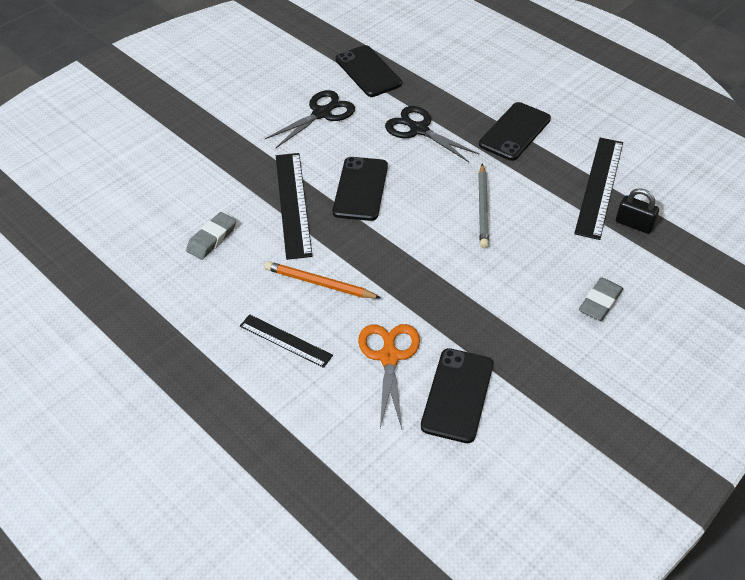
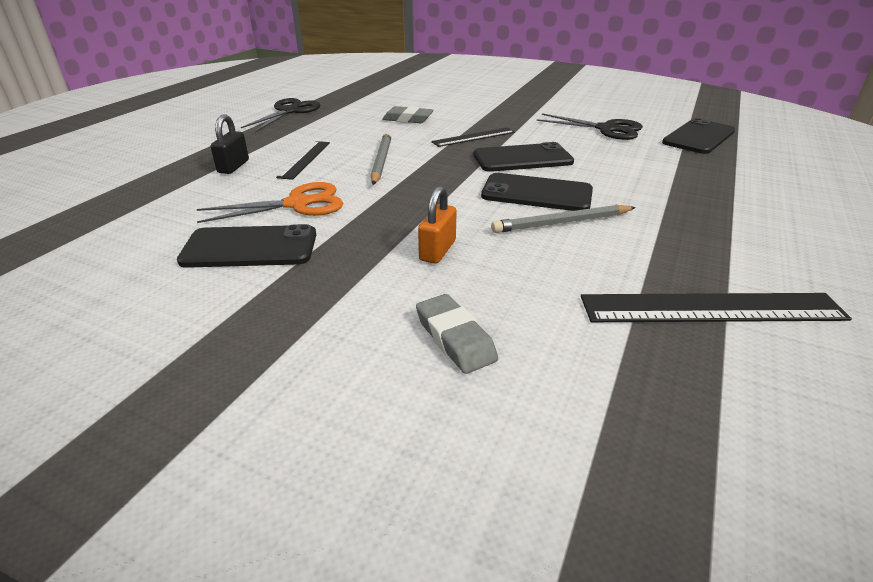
camera: 70 degrees right, 15 degrees down
(293, 204) = (473, 137): black ruler -> black ruler, size x0.61
(319, 283) = (381, 161): orange pencil -> grey pencil
(418, 129) = (647, 171): black scissors -> black scissors (290, 111)
(499, 285) = (437, 250): none -> orange padlock
(515, 132) = (730, 225): black phone -> black phone (536, 193)
(600, 302) = (455, 338): grey eraser -> grey eraser turned 45 degrees clockwise
(634, 224) = (663, 356): black padlock -> black padlock (233, 166)

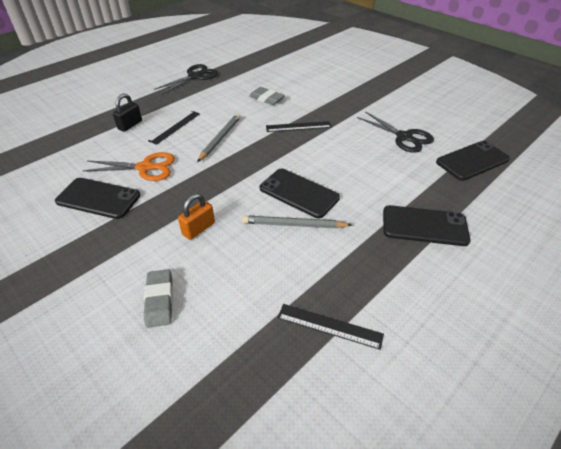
camera: 20 degrees right, 10 degrees up
(522, 158) = (316, 156): black phone -> black phone (424, 226)
(711, 308) = (329, 326): black ruler -> black ruler, size x0.61

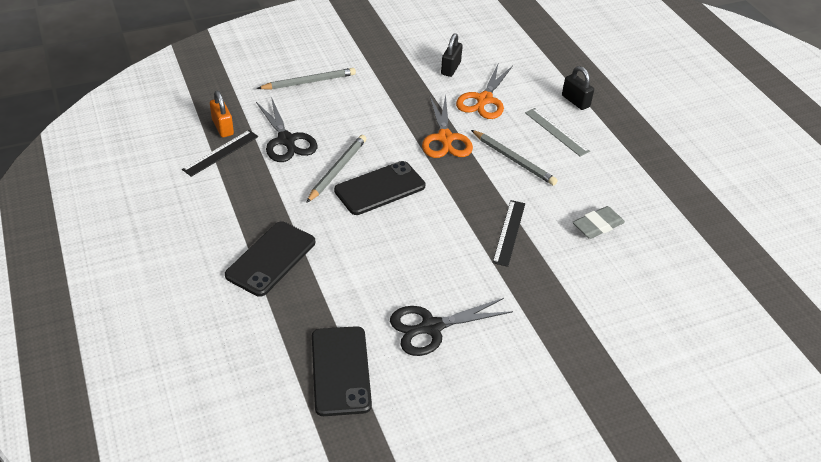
camera: 110 degrees right, 0 degrees up
(98, 198) = (450, 68): black phone -> black padlock
(159, 300) = (309, 82): grey eraser -> grey pencil
(175, 127) = (556, 132): black ruler -> grey ruler
(195, 76) = (693, 175): black scissors -> black scissors (287, 141)
(198, 229) = (372, 114): orange padlock -> orange padlock (223, 127)
(213, 175) = (445, 139): none -> orange scissors

